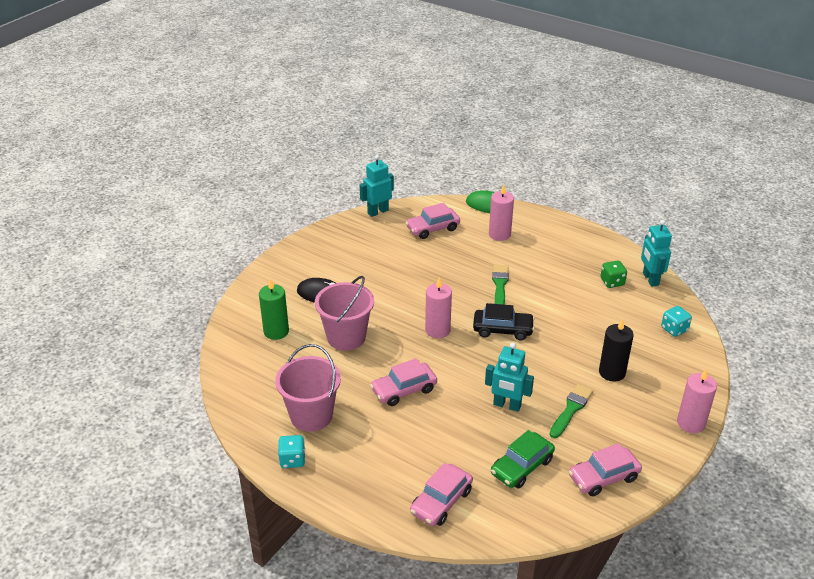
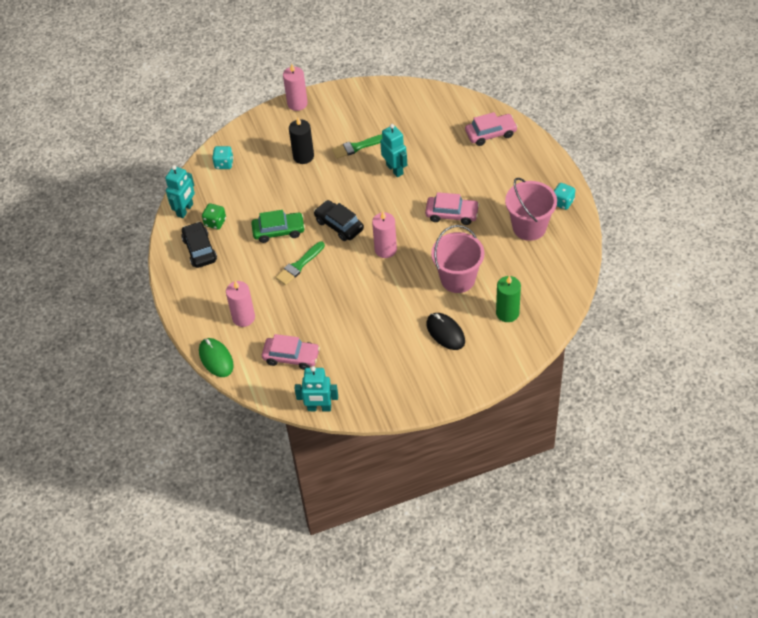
camera: 140 degrees left, 15 degrees up
(522, 467) = (425, 129): green car -> green car (279, 231)
(596, 259) = (199, 249): none -> black car
(603, 477) = (385, 101): pink car -> none

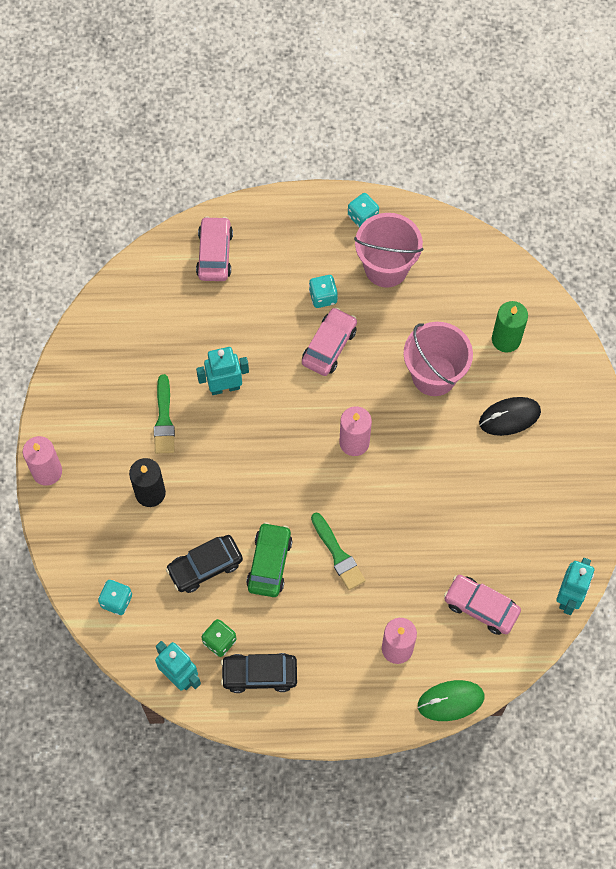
camera: 75 degrees left, 15 degrees up
(291, 357) = (481, 607): pink car -> pink car turned 90 degrees counterclockwise
(339, 225) = (291, 485): black car -> black car (205, 566)
(488, 199) = (323, 297): none -> turquoise dice

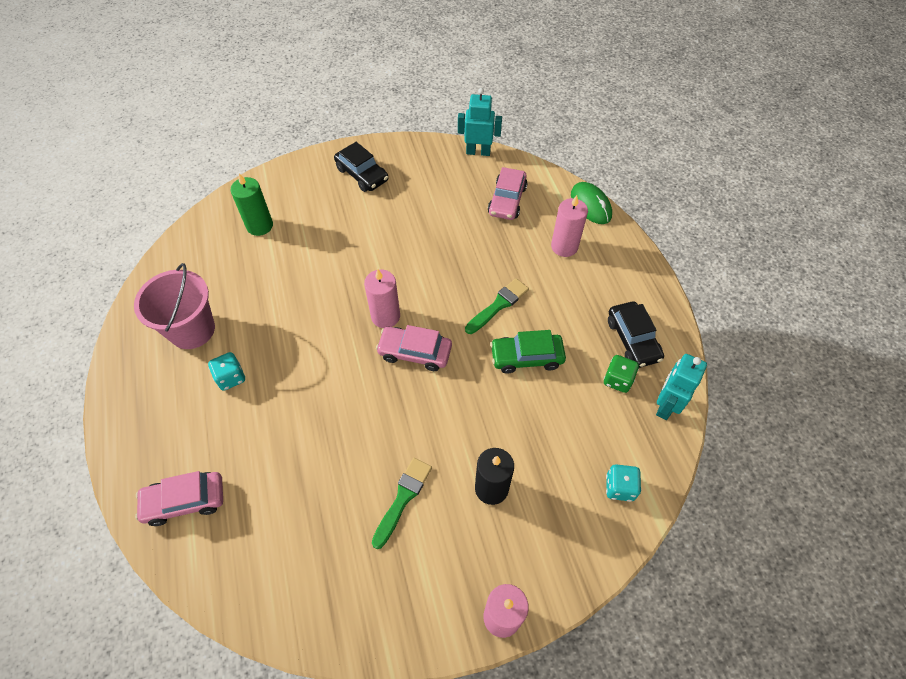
camera: 105 degrees left, 10 degrees down
(164, 419) = (403, 498): green brush -> green brush turned 45 degrees counterclockwise
(205, 566) = (551, 412): black car -> black car (362, 174)
(225, 387) = (351, 445): turquoise robot -> none
(329, 346) = (287, 359): pink car -> pink car (415, 352)
(362, 217) = (132, 363): turquoise dice -> none
(434, 375) = (304, 269): pink bucket -> none
(509, 417) = (334, 211): black mouse -> none

